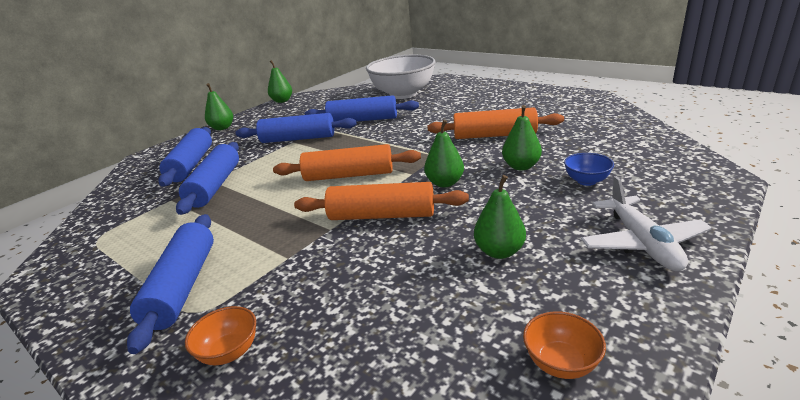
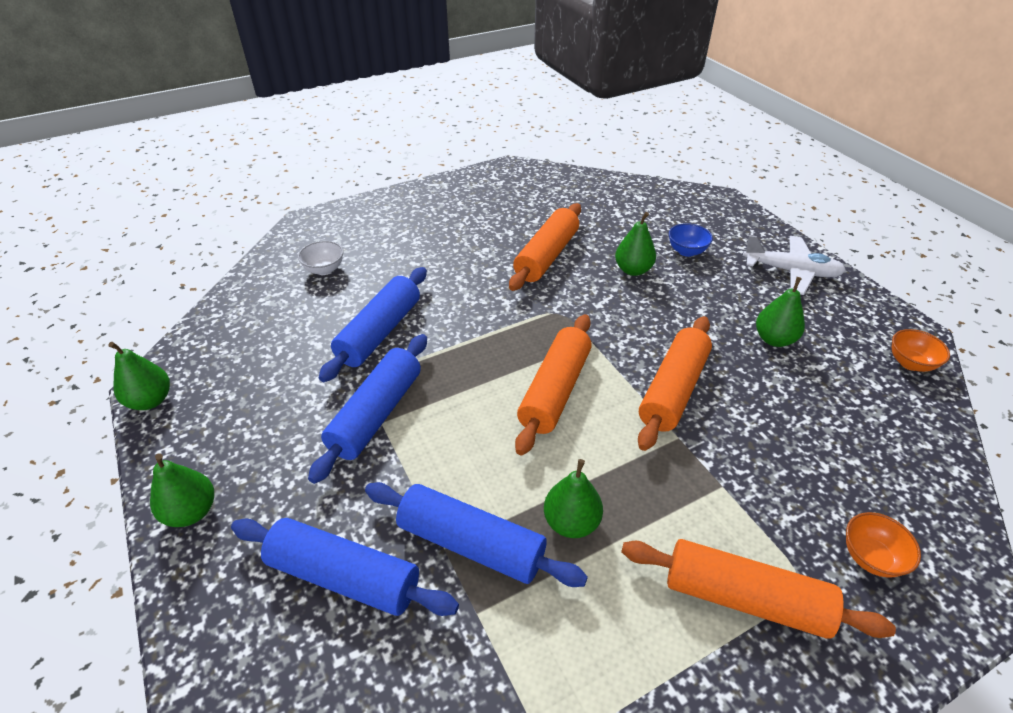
camera: 70 degrees left, 15 degrees up
(182, 286) = (744, 598): blue rolling pin -> orange rolling pin
(403, 94) = (324, 269): white bowl -> white bowl, size x0.41
(444, 183) = (632, 326): green pear -> green pear (571, 522)

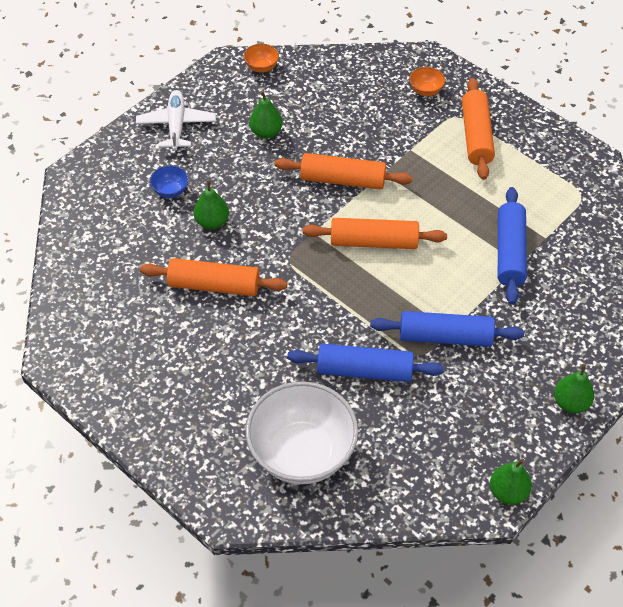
camera: 110 degrees left, 10 degrees up
(324, 269) = (301, 453): white bowl -> white bowl, size x2.44
(344, 576) = (561, 303): blue rolling pin -> none
(571, 522) = (471, 211): green pear -> none

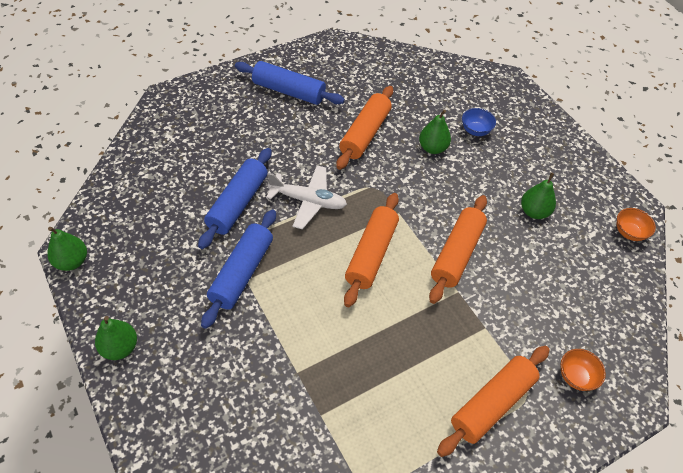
camera: 105 degrees right, 0 degrees up
(176, 125) = (554, 151): white plane -> white plane (308, 201)
(301, 453) = (188, 145): white bowl -> none
(476, 136) = (492, 404): orange rolling pin -> orange rolling pin turned 60 degrees counterclockwise
(509, 252) = (315, 369): blue rolling pin -> blue rolling pin (289, 91)

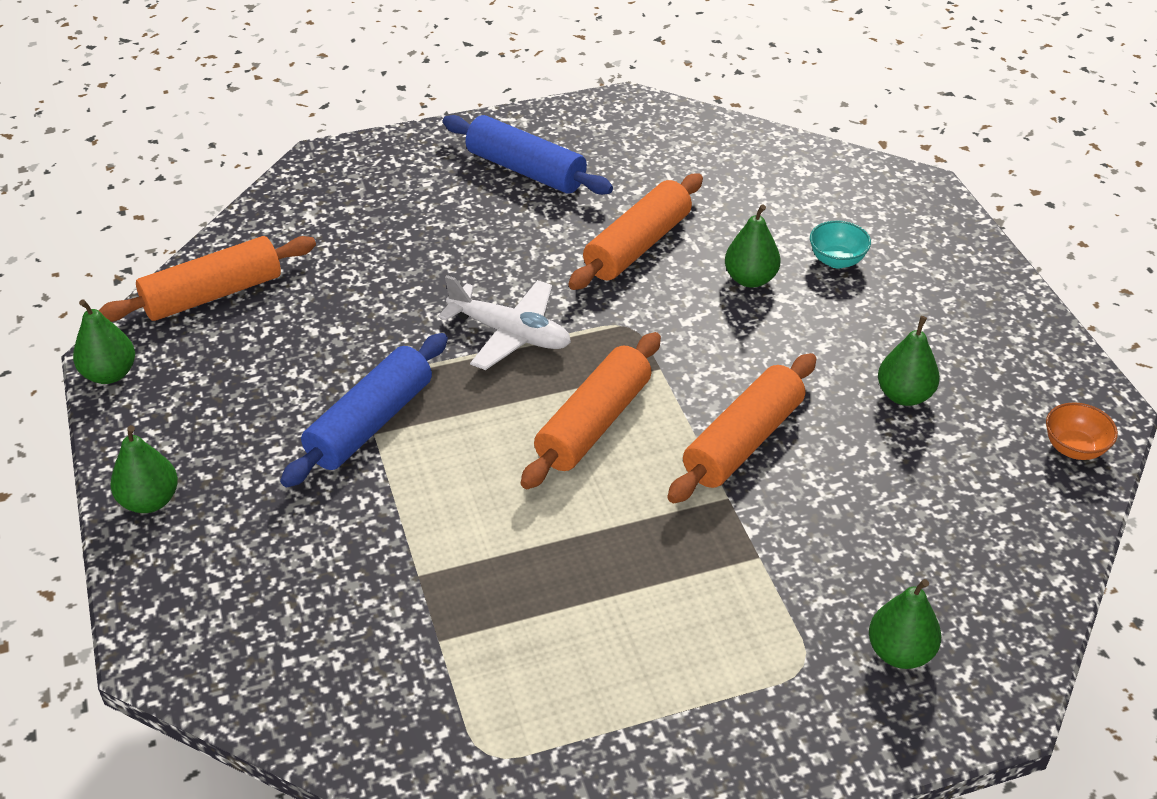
camera: 15 degrees right, 10 degrees down
(237, 203) = (392, 324): blue rolling pin -> none
(475, 130) = (836, 260): blue bowl -> turquoise bowl
(492, 404) = (735, 670): orange rolling pin -> orange rolling pin (213, 294)
(576, 376) = (900, 652): orange bowl -> green pear

